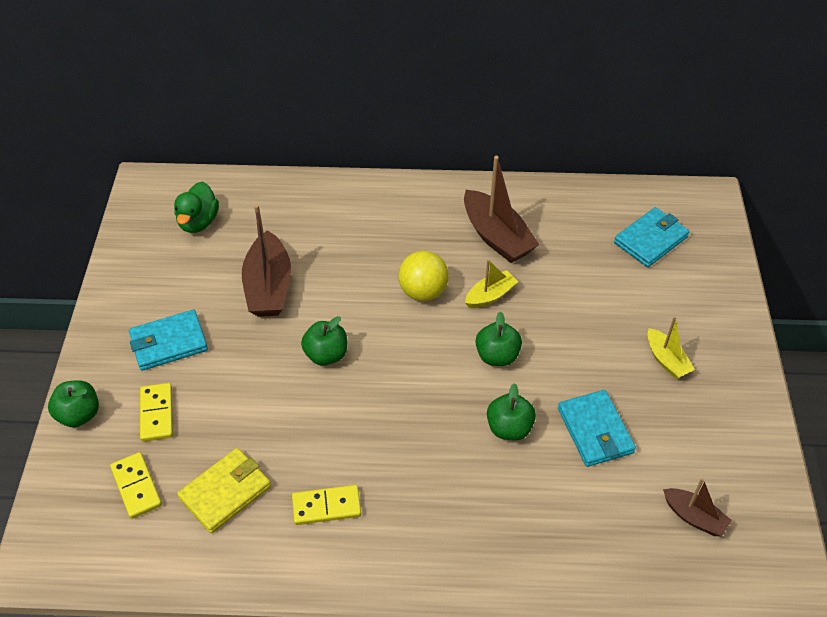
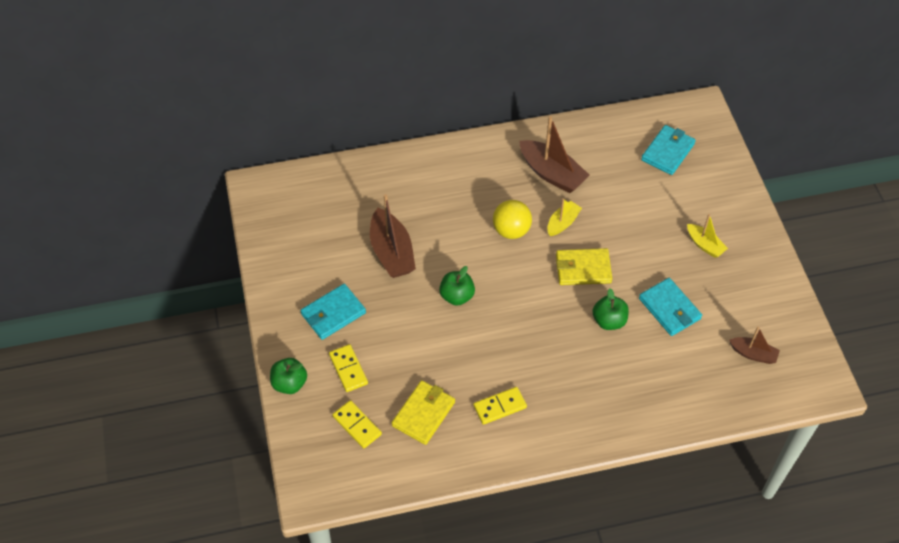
camera: 15 degrees left, 5 degrees up
(198, 222) = (313, 210): green duck -> none
(497, 356) = (583, 269): green apple -> yellow wallet

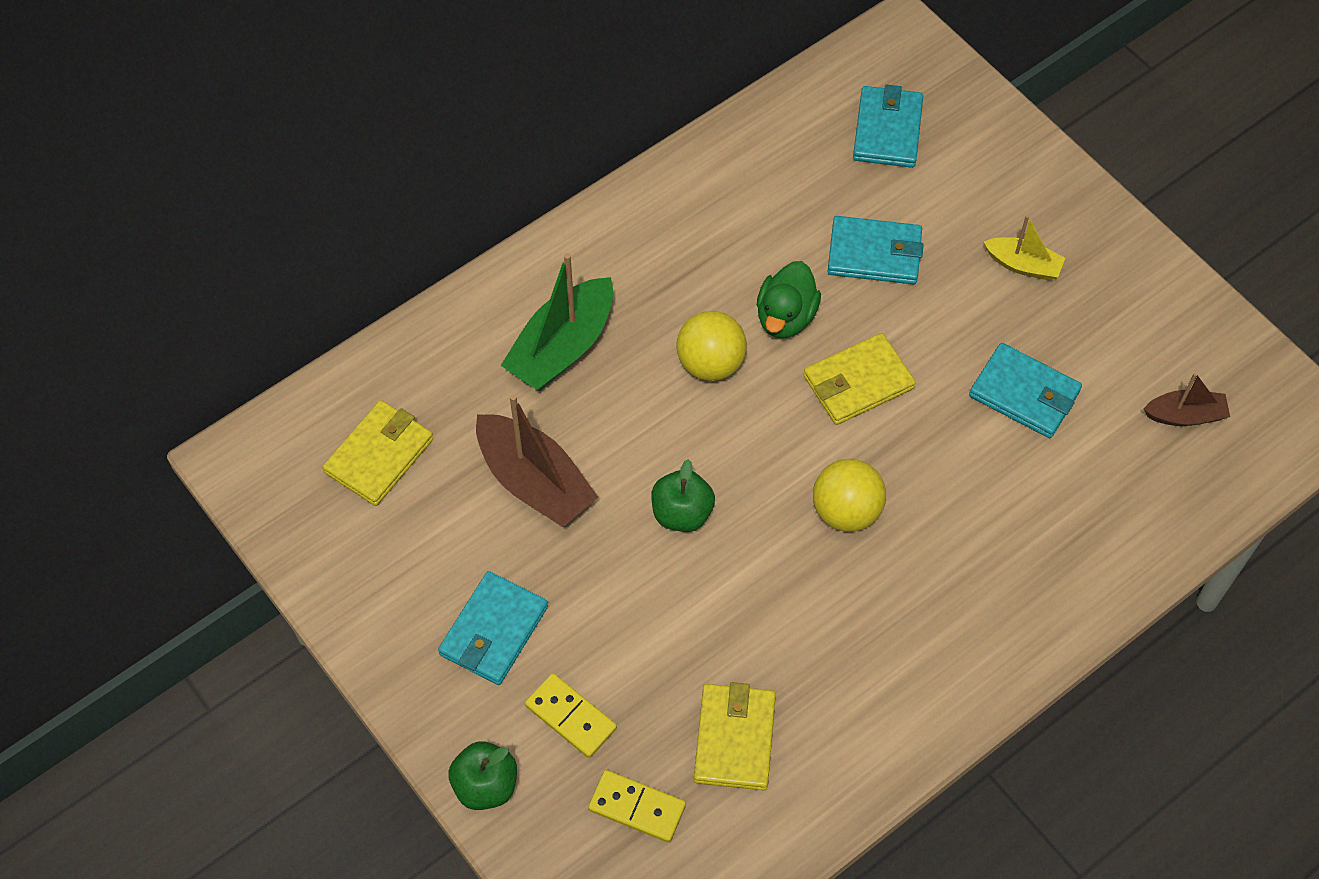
camera: 25 degrees left, 5 degrees up
(323, 210) = (379, 455): none -> yellow wallet
(440, 194) = (562, 347): none -> green boat
(500, 407) = (849, 672): yellow domino -> none
(542, 328) = (846, 511): none -> yellow ball
(552, 174) = (725, 239): brown boat -> none
(562, 223) = (785, 317): yellow boat -> green duck
(609, 321) = (943, 453): green apple -> none
(627, 210) = (874, 254): none -> turquoise wallet

